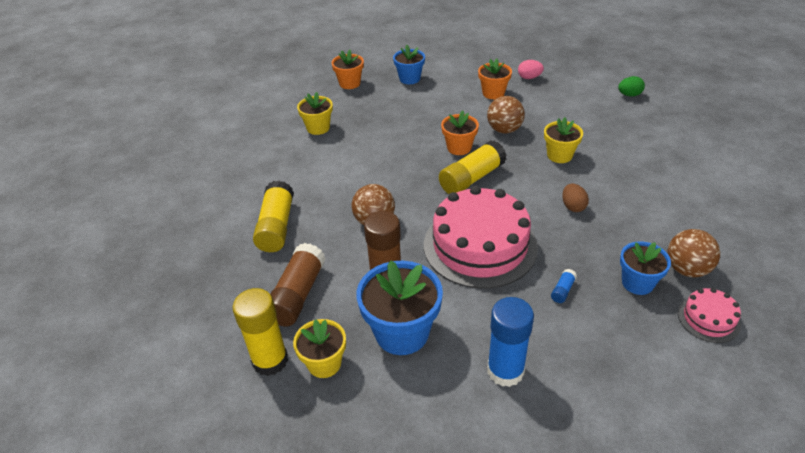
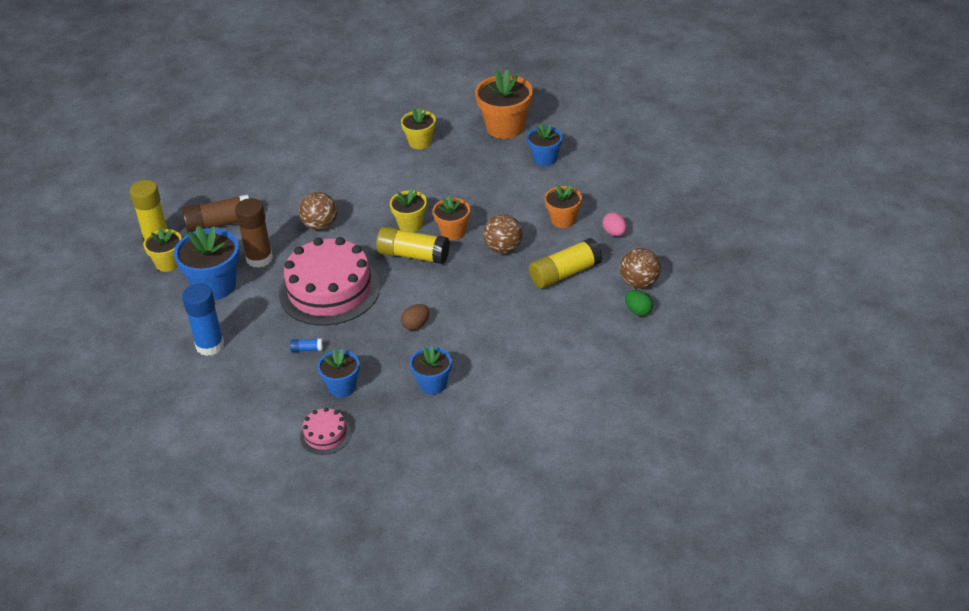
camera: 60 degrees right, 0 degrees up
(276, 226) = (281, 181): yellow glue stick -> yellow glue stick (565, 273)
(349, 83) = (505, 127): orange flower pot -> orange flower pot, size x1.65
(559, 155) = (488, 295): yellow flower pot -> yellow flower pot (410, 224)
(664, 222) = (433, 384): none -> blue flower pot
(687, 269) = (377, 411): brown ball -> brown ball (639, 283)

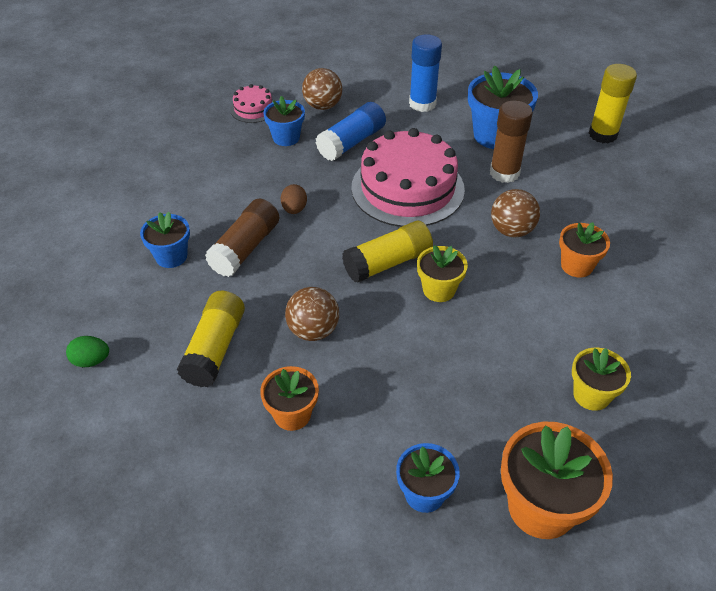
camera: 130 degrees right, 5 degrees up
(168, 263) = (558, 127): yellow flower pot -> none
(219, 224) = (587, 175): brown glue stick -> brown glue stick (245, 248)
(307, 349) = (351, 142): blue glue stick -> blue glue stick, size x2.34
(433, 384) = (218, 179): blue flower pot -> blue flower pot (171, 256)
(453, 232) = (387, 312): orange flower pot -> orange flower pot (576, 266)
(614, 233) = (212, 442): pink egg -> none
(639, 283) = (119, 395): brown ball -> brown ball (322, 106)

